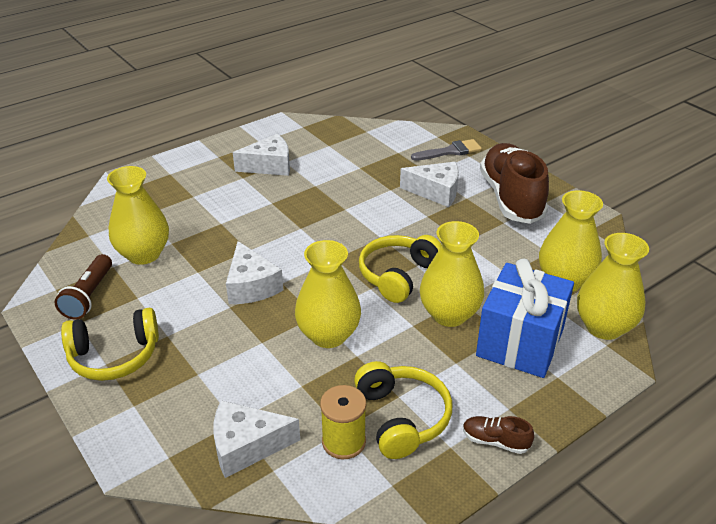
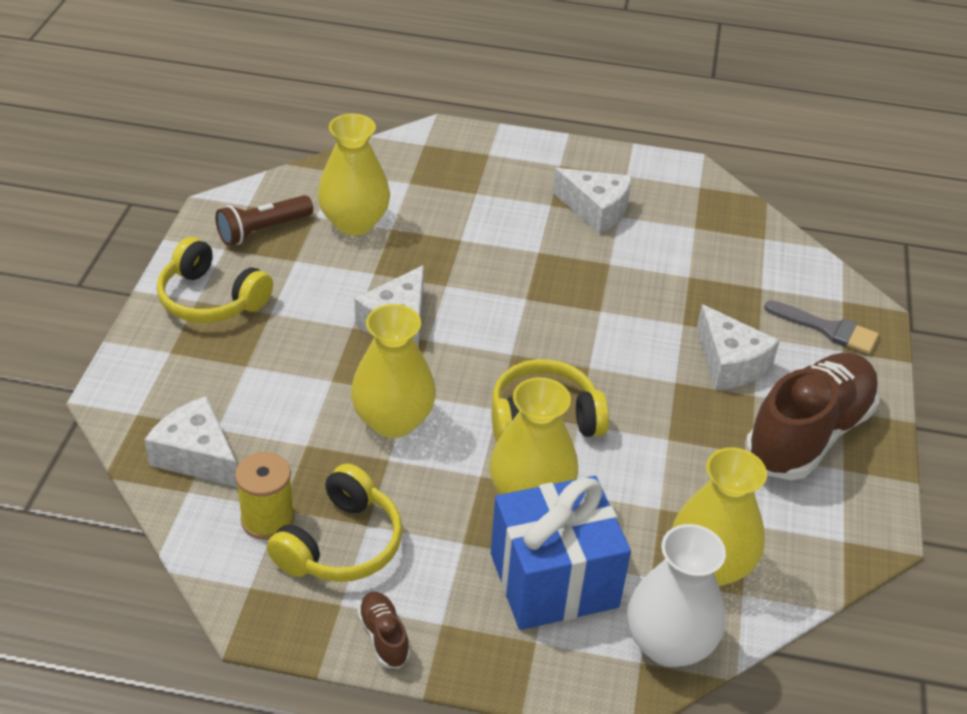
camera: 45 degrees right, 5 degrees up
(604, 327) = (669, 644): yellow vase -> white vase

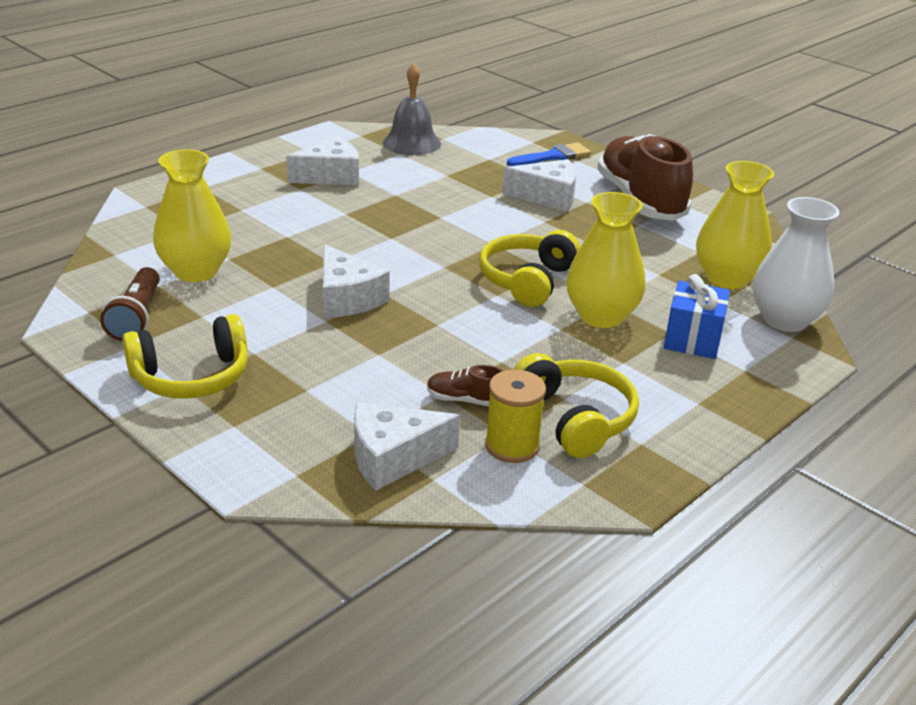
camera: 55 degrees left, 10 degrees down
(384, 637) = (692, 434): brown shoe -> brown shoe (466, 400)
(393, 421) = (460, 343): yellow vase -> none
(554, 580) = (692, 339): blue gift -> blue gift, size x0.61
(726, 224) = (412, 143): none -> grey bell
(827, 329) = (552, 156): grey brush -> blue brush

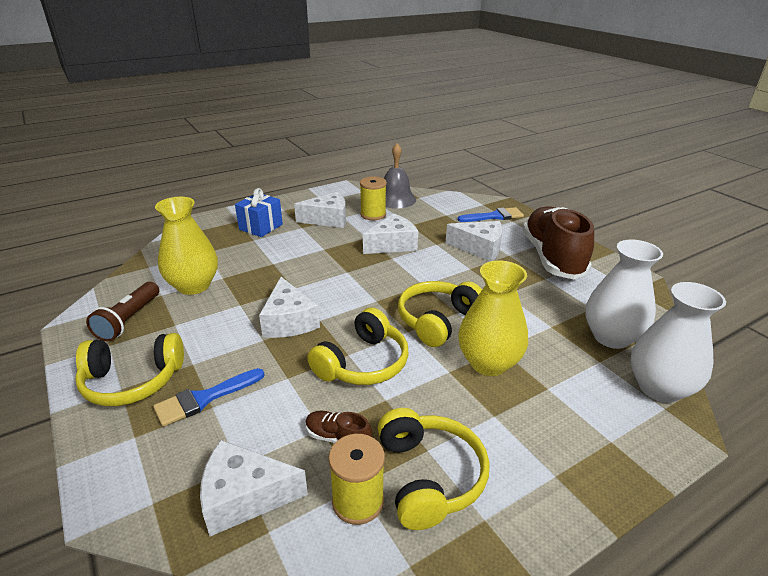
camera: 15 degrees right, 0 degrees up
(293, 383) = (205, 398): none -> blue brush
(390, 165) = (373, 215): none -> yellow spool
(434, 201) = (392, 244): none -> white cheese
(459, 331) = (363, 363): none -> yellow headphones
(692, 339) = (566, 399): blue gift -> blue gift (261, 227)
(726, 278) = (611, 337): yellow vase -> white vase

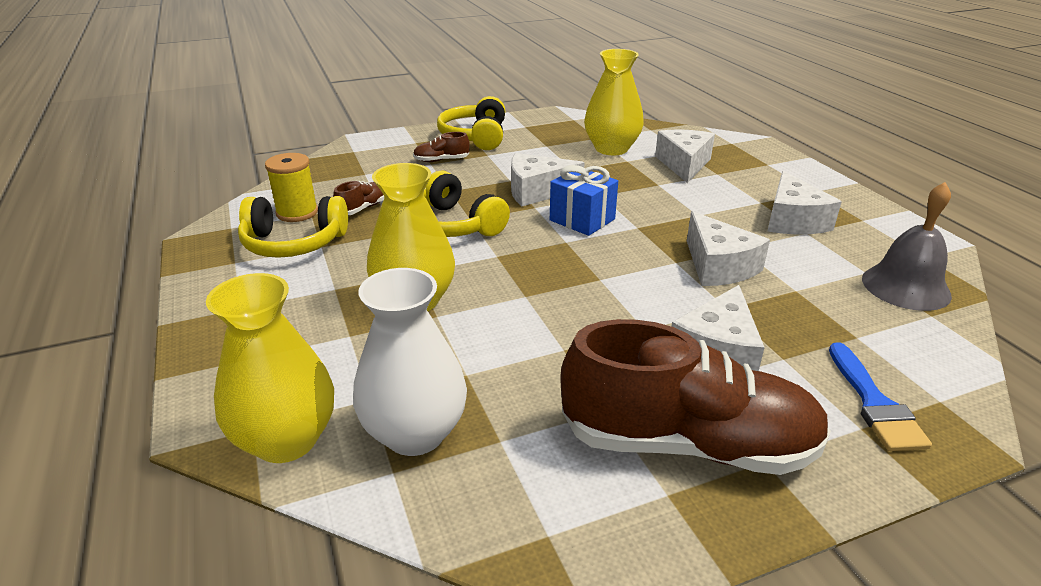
camera: 100 degrees right, 0 degrees up
(129, 320) = (558, 129): brown flashlight -> none
(205, 398) = (441, 160): blue brush -> brown shoe
(244, 497) = (334, 176): white cheese -> white cheese (684, 164)
(261, 227) = (753, 177): blue gift -> blue gift (582, 220)
(373, 215) = (824, 258): yellow spool -> none
(437, 320) = (511, 278): yellow headphones -> none
(659, 388) = (286, 440): white vase -> yellow vase

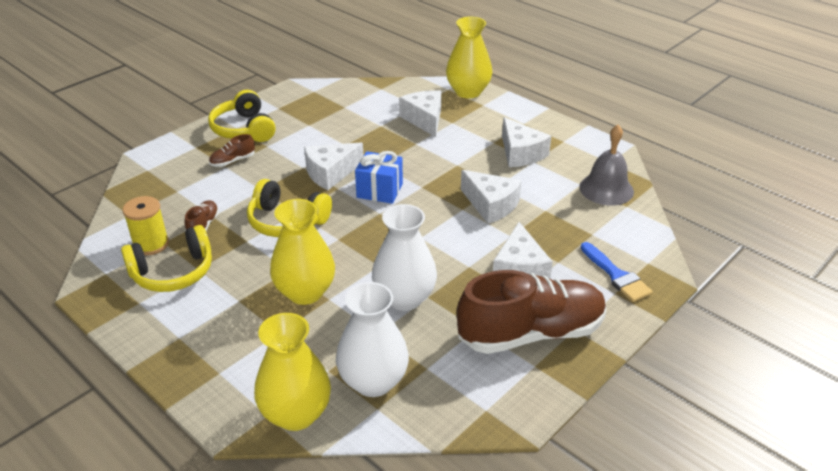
camera: 25 degrees left, 5 degrees up
(531, 342) = (404, 298): none -> white vase
(611, 149) = (362, 116): yellow vase -> yellow vase (468, 92)

